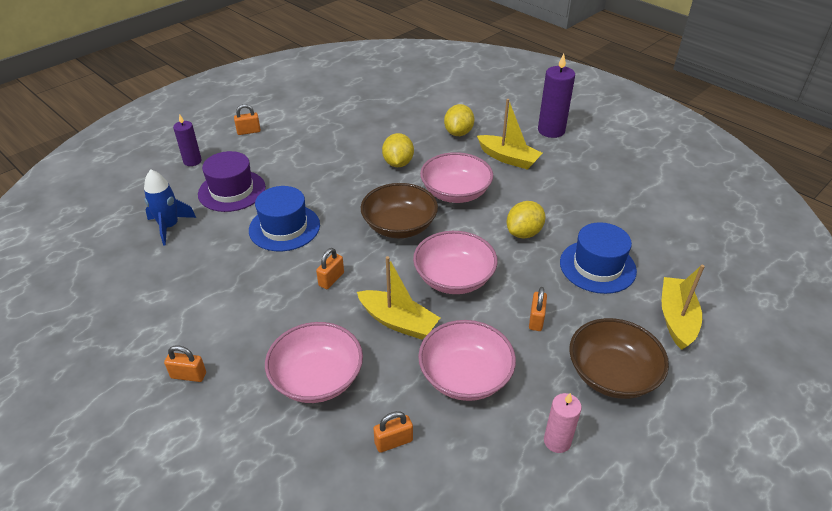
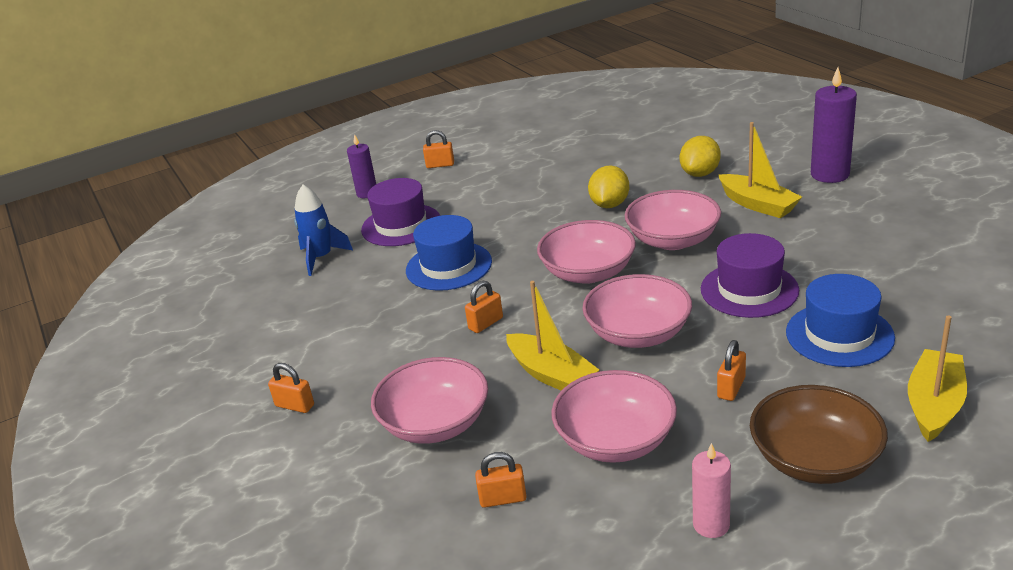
camera: 20 degrees right, 10 degrees down
(399, 226) = (588, 272): brown bowl -> pink bowl
(524, 233) = (749, 290): yellow lemon -> purple hat

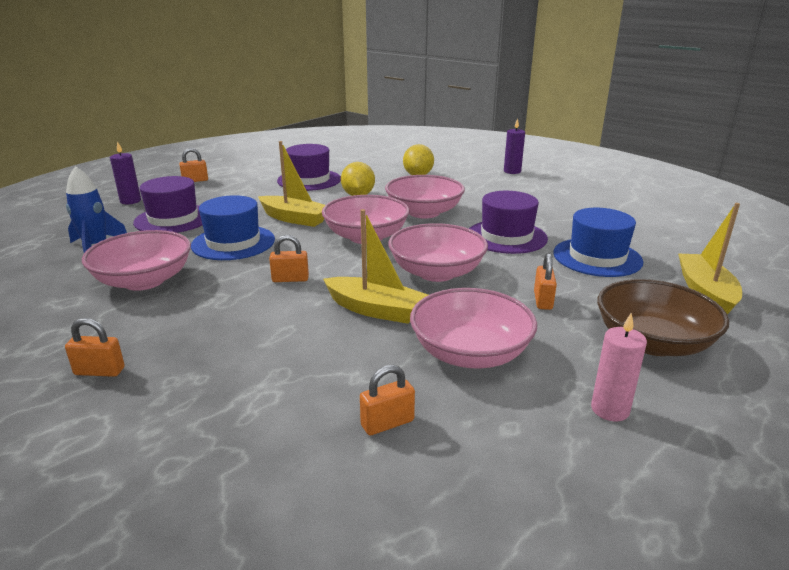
camera: 25 degrees left, 5 degrees down
(435, 423) = (276, 365): pink bowl -> pink bowl (144, 281)
(485, 323) = (290, 279): orange padlock -> orange padlock turned 60 degrees clockwise
(565, 173) = (309, 180): none -> purple hat
(758, 204) = (474, 189): yellow boat -> yellow boat (294, 219)
(829, 174) = (512, 171): purple candle -> purple candle, size x0.62

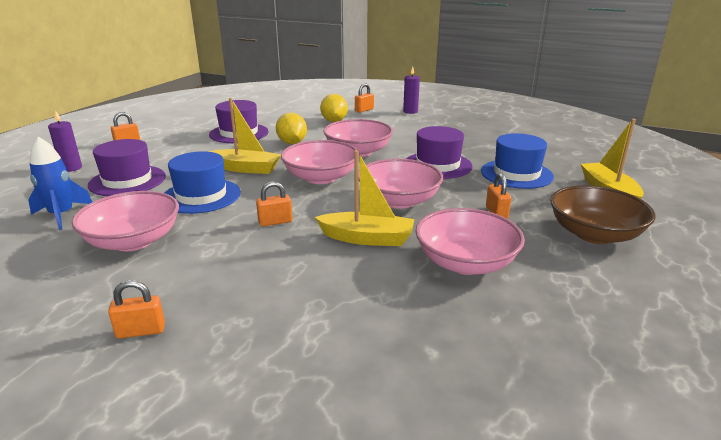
camera: 15 degrees left, 0 degrees up
(387, 423) = (434, 330): orange padlock -> orange padlock (364, 110)
(610, 409) = (594, 290): pink candle -> none

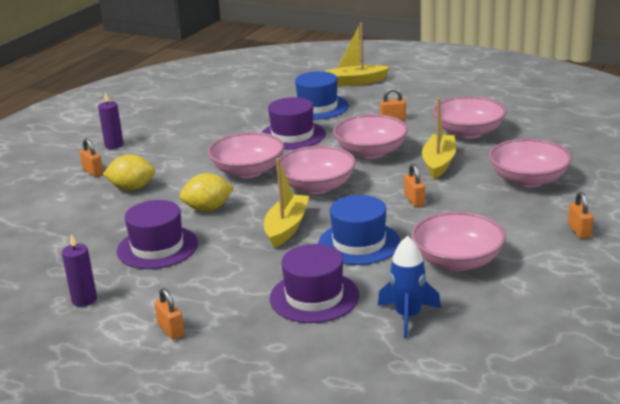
camera: 85 degrees left, 0 degrees up
(71, 168) = (265, 352): purple candle -> purple candle (84, 300)
(306, 301) = (528, 180): none -> pink bowl
(594, 234) = (423, 94): brown bowl -> none

